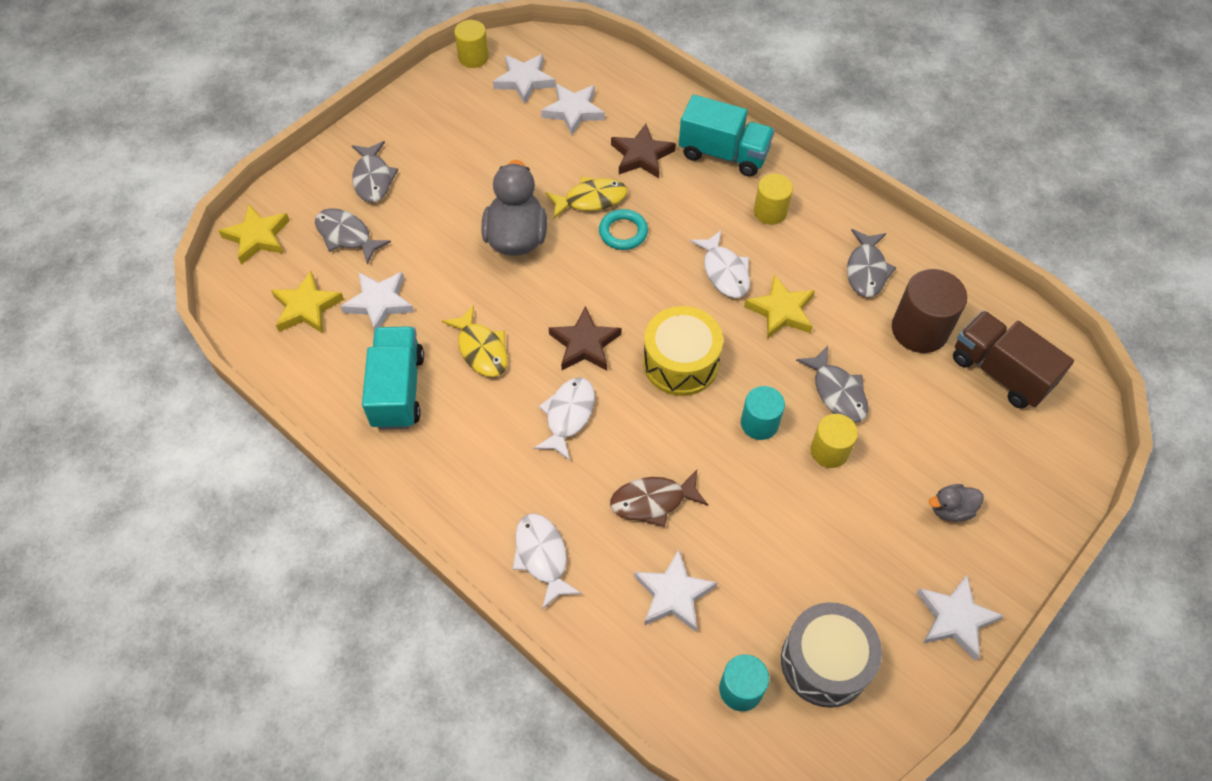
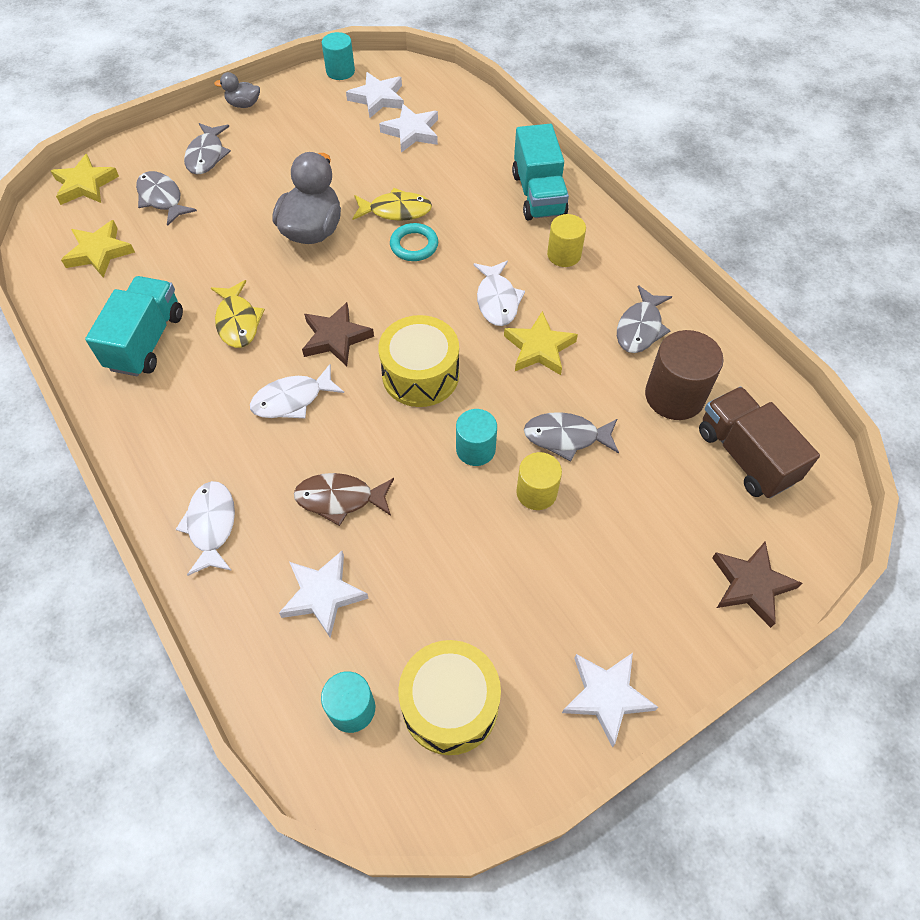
camera: 15 degrees right, 0 degrees up
(379, 303) = (164, 261): white star -> none
(473, 57) = (340, 71): yellow cylinder -> turquoise cylinder
(568, 415) = (292, 399): white fish -> white fish turned 150 degrees counterclockwise
(641, 155) = (459, 181): brown star -> brown star (751, 585)
(723, 154) = (538, 194): turquoise truck -> turquoise truck turned 45 degrees clockwise
(825, 662) = (450, 704): grey drum -> yellow drum
(837, 392) = (566, 437): grey fish -> grey fish turned 105 degrees clockwise
(950, 509) = (642, 582): grey duck -> grey duck (243, 104)

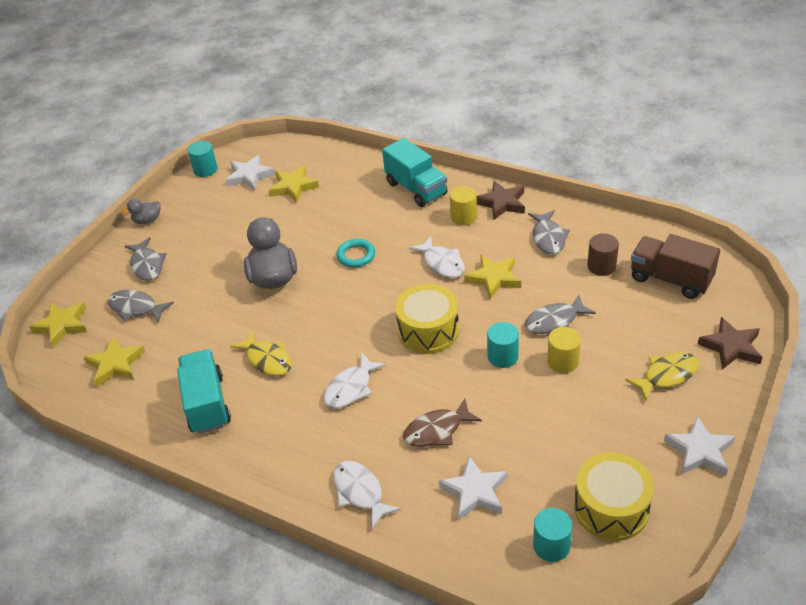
camera: 25 degrees left, 15 degrees down
(336, 338) = (349, 336): brown star -> brown star (502, 203)
(396, 211) = (324, 240): yellow fish -> yellow fish (666, 375)
(411, 132) = (293, 187): white star -> yellow star
(674, 396) = (601, 266): brown cylinder -> brown cylinder, size x0.64

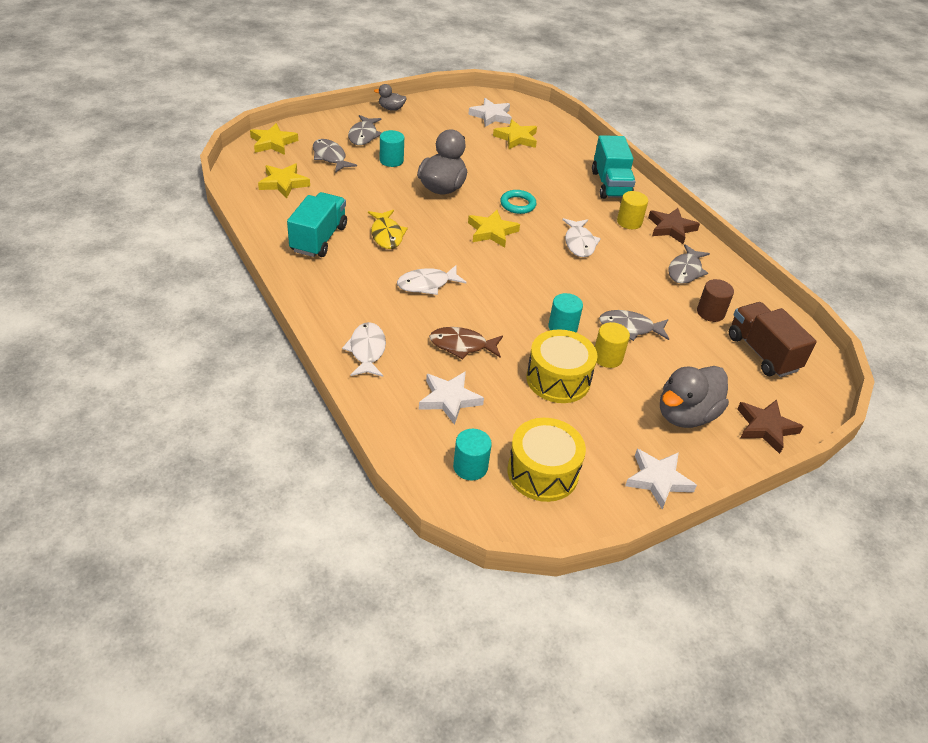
camera: 25 degrees right, 0 degrees up
(205, 170) = (463, 97): turquoise cylinder -> turquoise cylinder (391, 160)
(428, 331) = (522, 280): yellow drum -> yellow drum (558, 379)
(494, 279) = (610, 274): yellow star -> yellow star (492, 232)
(666, 375) = (686, 415): yellow fish -> grey duck

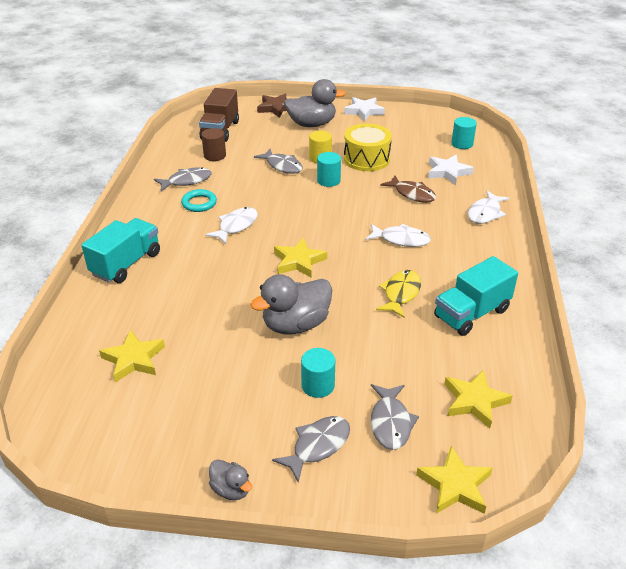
camera: 140 degrees left, 5 degrees down
(491, 116) = (113, 411): white star -> none
(518, 204) = (242, 277): turquoise ring -> turquoise ring (199, 203)
(542, 472) = (423, 131): yellow drum -> none
(629, 222) = (168, 227): yellow cylinder -> none
(671, 228) = (143, 210): brown star -> none

